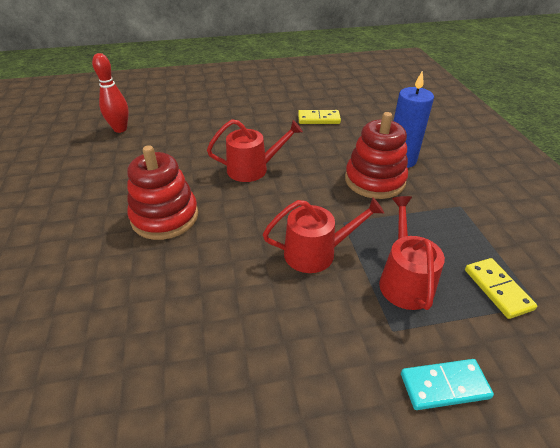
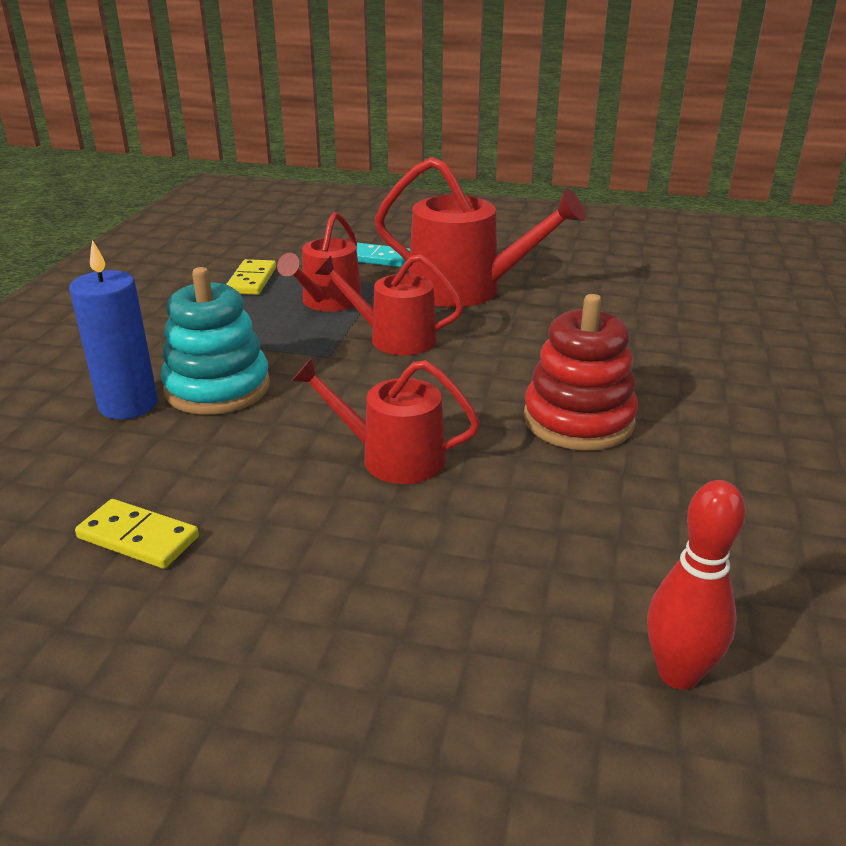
camera: 155 degrees left, 10 degrees down
(306, 350) = (465, 289): none -> red watering can
(374, 180) = (217, 388): red stacking toy -> turquoise stacking toy

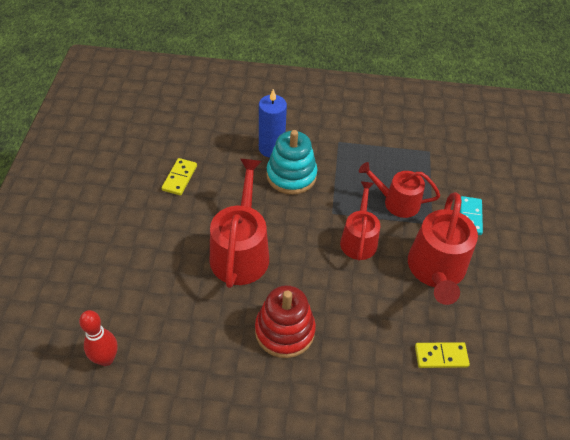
camera: 80 degrees right, 20 degrees up
(251, 280) = (415, 162): yellow domino -> yellow domino (441, 356)
(392, 457) = (241, 252): red watering can -> red watering can, size x1.56

